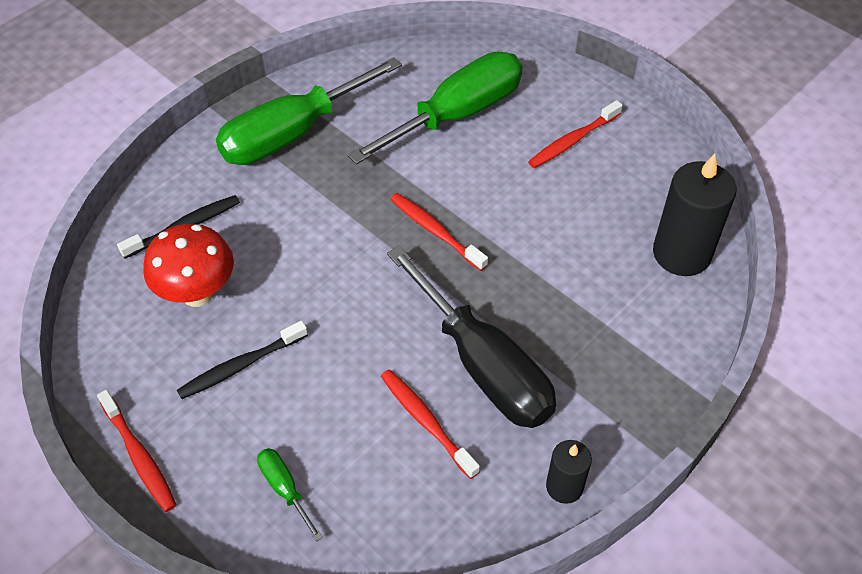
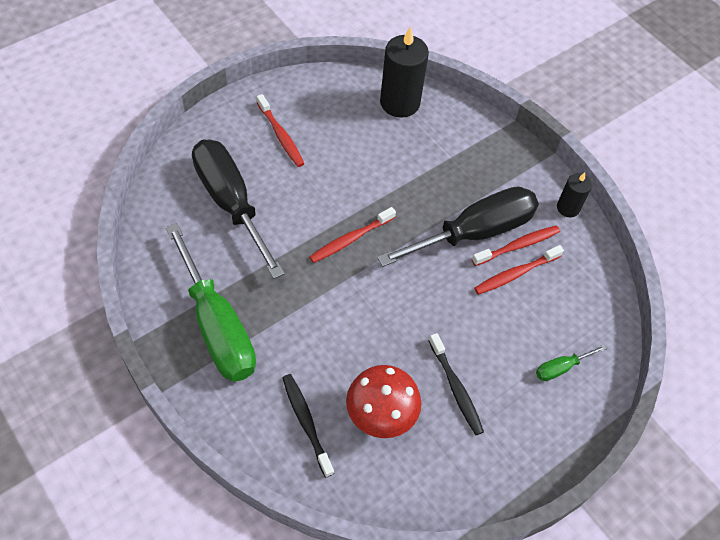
camera: 85 degrees left, 5 degrees up
(139, 456) = (528, 466): red toothbrush -> red toothbrush (517, 246)
(457, 115) = (231, 202): green screwdriver -> black screwdriver

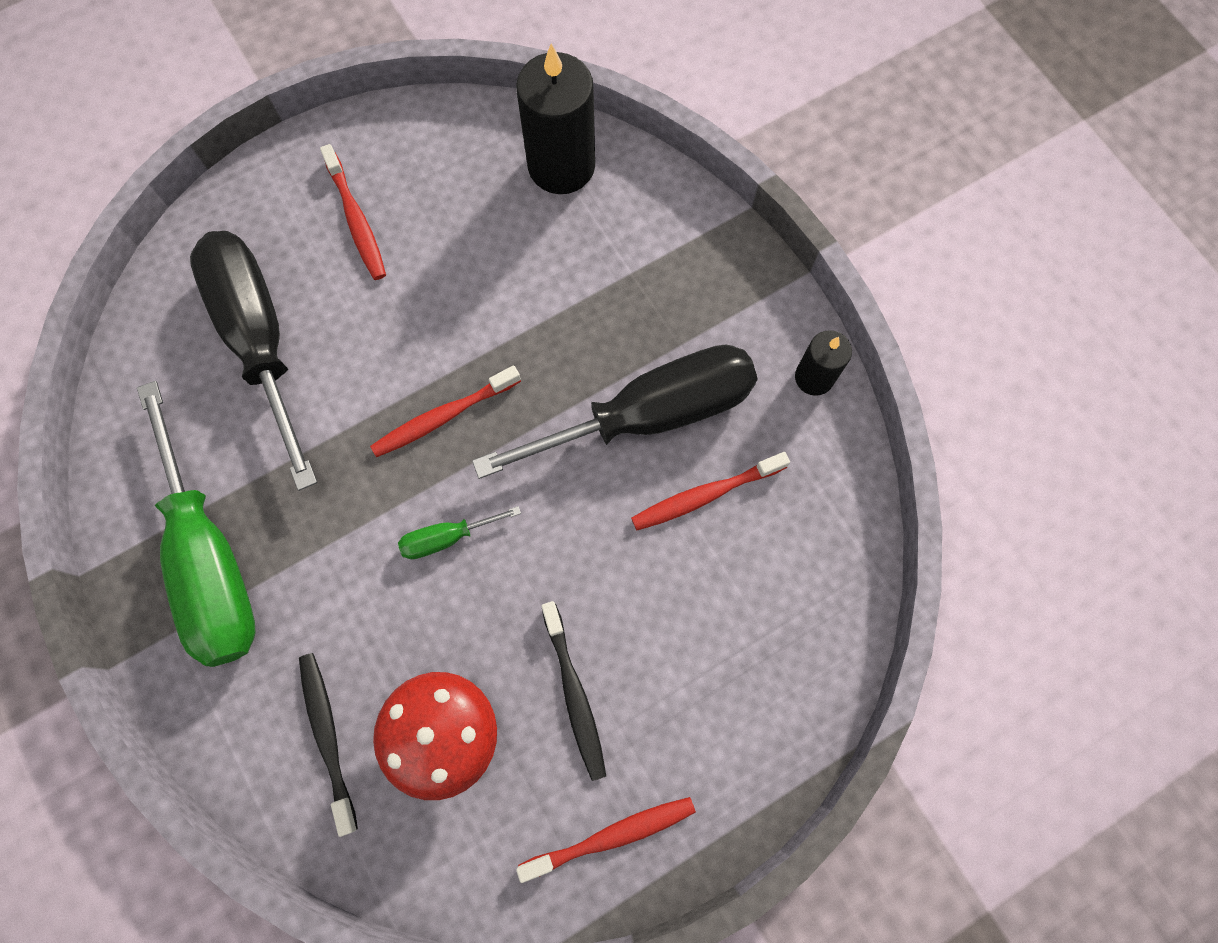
camera: 10 degrees right, 15 degrees up
(517, 246) = (717, 443): red toothbrush -> red toothbrush (611, 836)
(561, 368) = (752, 670): green screwdriver -> green screwdriver (447, 538)

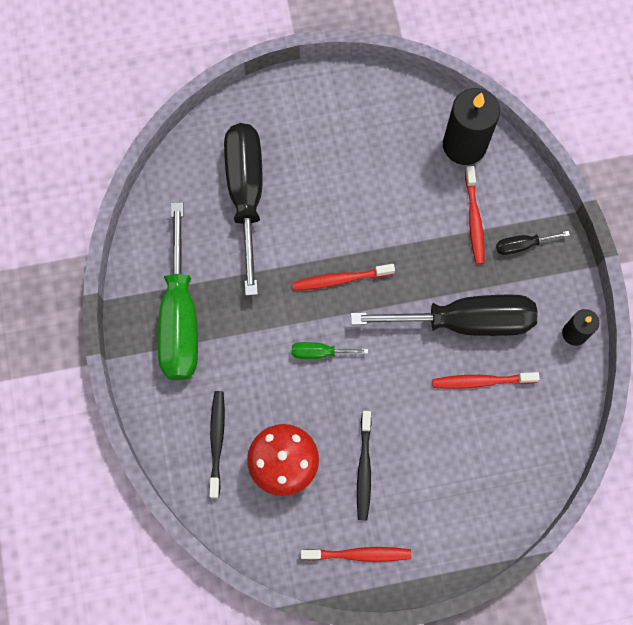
camera: 20 degrees right, 0 degrees up
(356, 220) = (326, 138): red toothbrush -> red toothbrush (474, 219)
(693, 278) = (522, 245): none -> black screwdriver

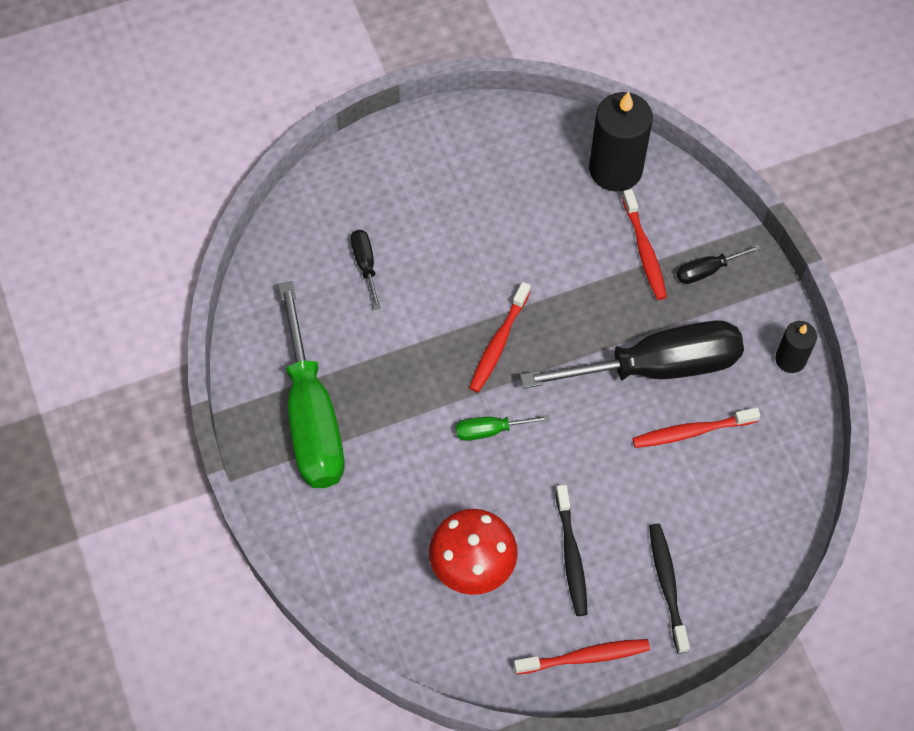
camera: 10 degrees left, 10 degrees down
(217, 441) = (385, 554): black toothbrush -> black toothbrush (667, 585)
(246, 195) = (365, 265): black screwdriver -> black screwdriver, size x0.42
(340, 279) = (498, 343): red toothbrush -> red toothbrush turned 45 degrees counterclockwise

